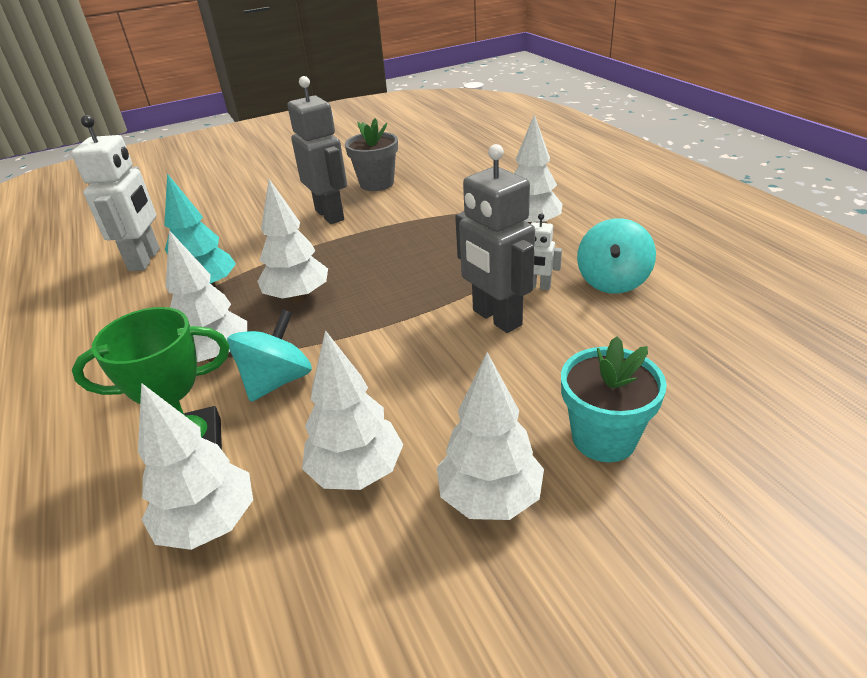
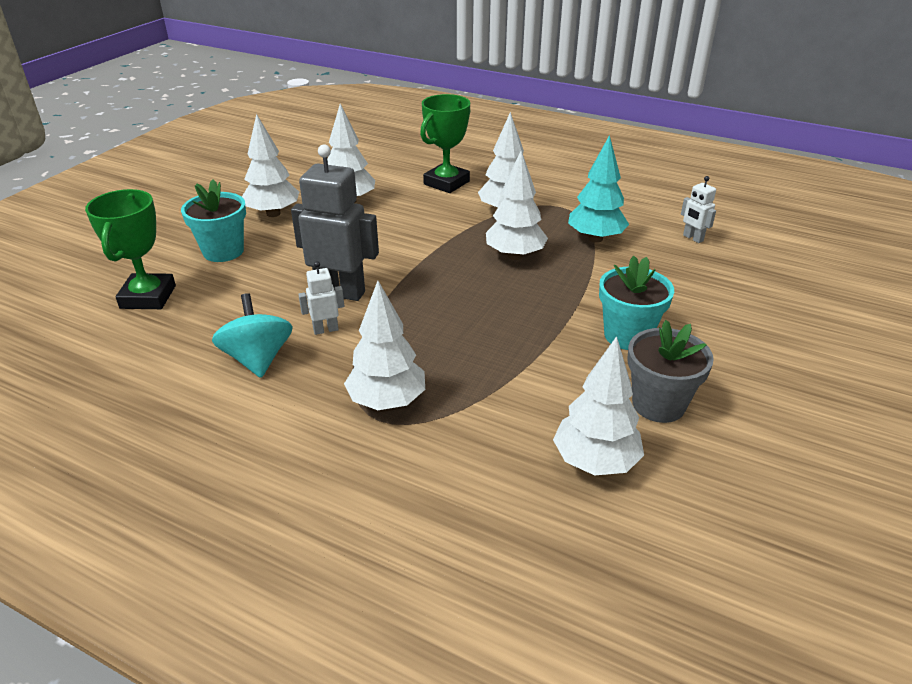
camera: 140 degrees right, 0 degrees up
(145, 260) = (692, 238): white robot -> white robot, size x0.48
(209, 523) = (396, 171): white tree -> white tree (595, 462)
(277, 381) = (446, 214): turquoise spinning top -> none
(330, 215) = (627, 335): grey robot -> turquoise flower pot
(723, 393) = (148, 297): none -> green trophy

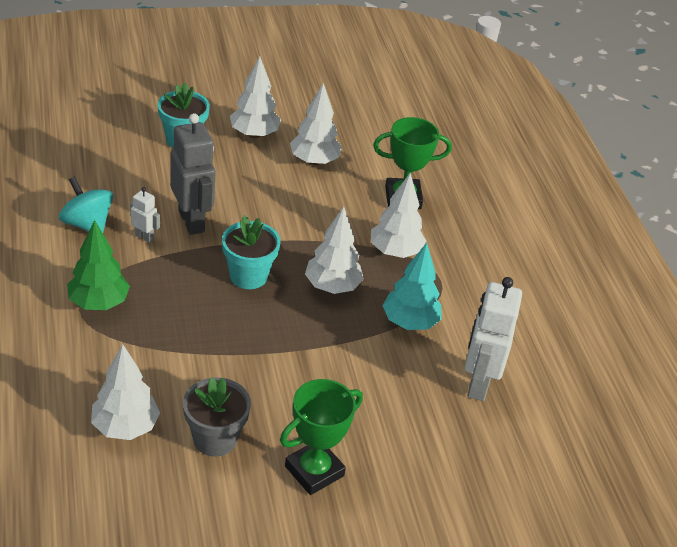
camera: 45 degrees right, 5 degrees up
(148, 297) = (101, 140): green trophy -> green trophy (314, 471)
(258, 359) = (87, 224): turquoise spinning top -> turquoise spinning top turned 75 degrees counterclockwise
(387, 402) = (98, 303): white tree -> green tree
(627, 335) = (284, 393): turquoise flower pot -> turquoise flower pot (248, 276)
(692, 238) = (478, 383): white robot -> white robot, size x2.08

